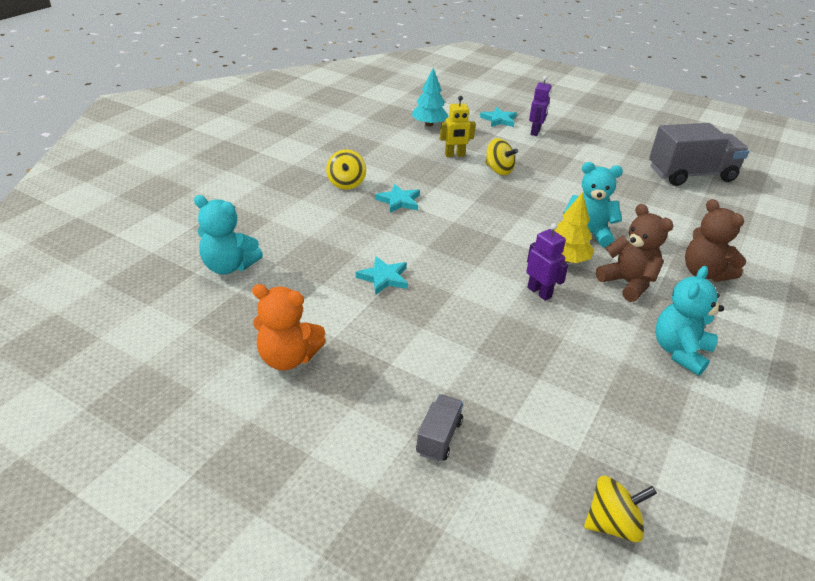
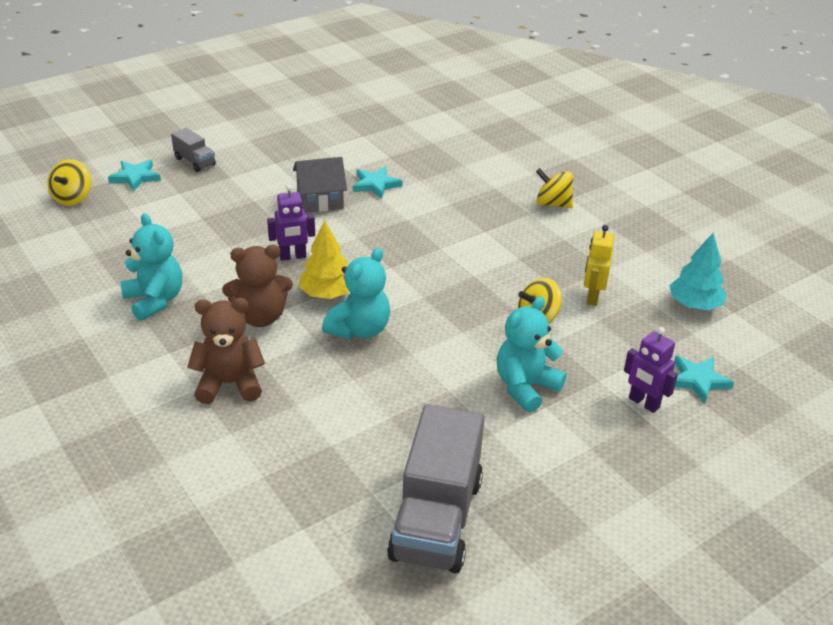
camera: 115 degrees right, 0 degrees up
(229, 266) = (441, 124): turquoise teddy bear -> turquoise teddy bear (525, 387)
(288, 358) = (315, 128): orange teddy bear -> none
(399, 201) = (499, 226): turquoise star -> turquoise star (135, 177)
(440, 304) = (320, 200): none -> grey house

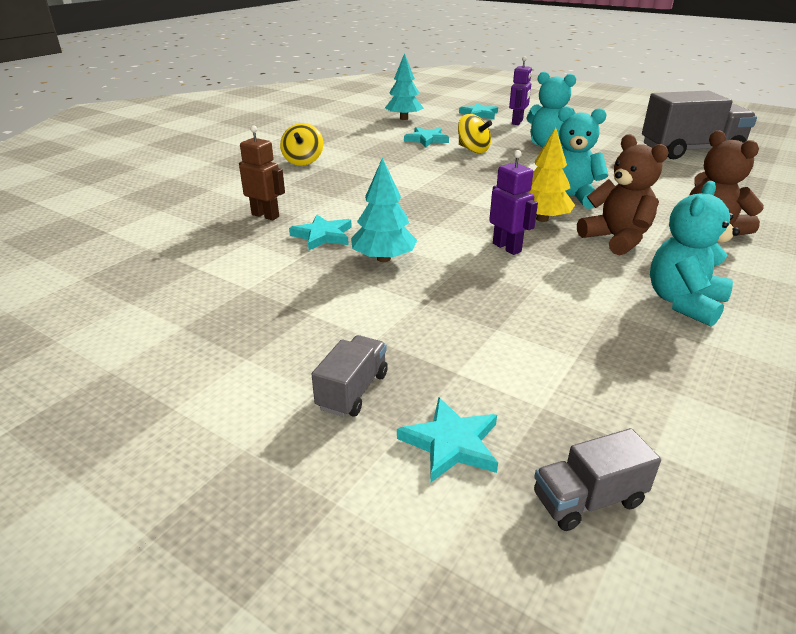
camera: 110 degrees left, 5 degrees down
(72, 198) = (588, 500): yellow spinning top -> grey truck
(320, 200) = (384, 258): grey house -> turquoise tree
(430, 168) = (265, 215): none -> brown robot
(592, 297) = (426, 139): yellow robot -> turquoise star

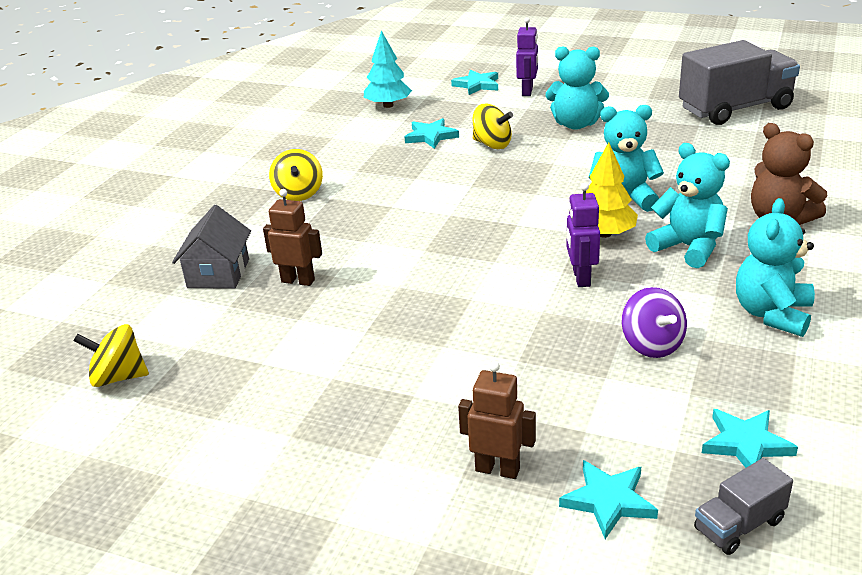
camera: 10 degrees left, 0 degrees up
(78, 259) = (118, 377): none -> yellow spinning top
(207, 202) = (218, 273): none -> grey house
(323, 236) = (378, 297): turquoise star -> turquoise star (746, 444)
(352, 391) = (497, 469): grey truck -> brown robot
(384, 258) = (458, 315): turquoise tree -> none
(507, 247) = (581, 278): purple robot -> purple robot turned 135 degrees counterclockwise
(553, 309) = (652, 345): none -> purple spinning top
(616, 239) = (688, 248): brown teddy bear -> turquoise teddy bear

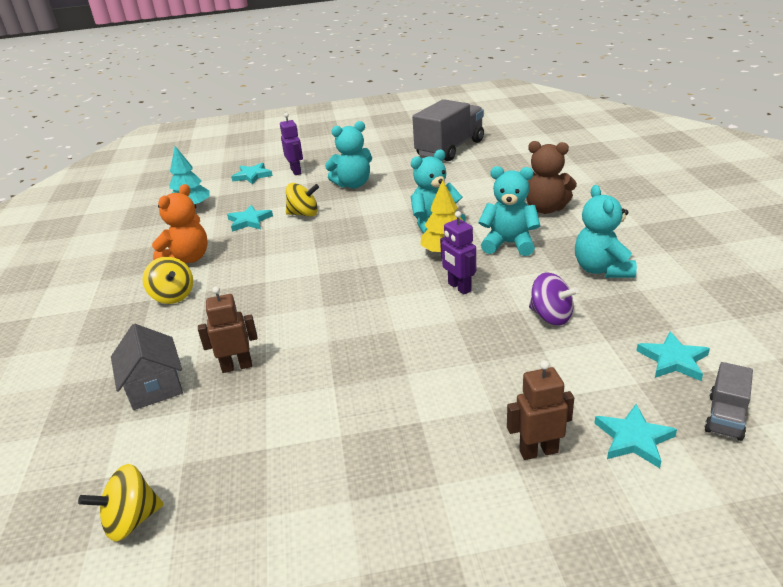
camera: 30 degrees left, 0 degrees up
(340, 160) = (187, 259): none -> orange teddy bear

